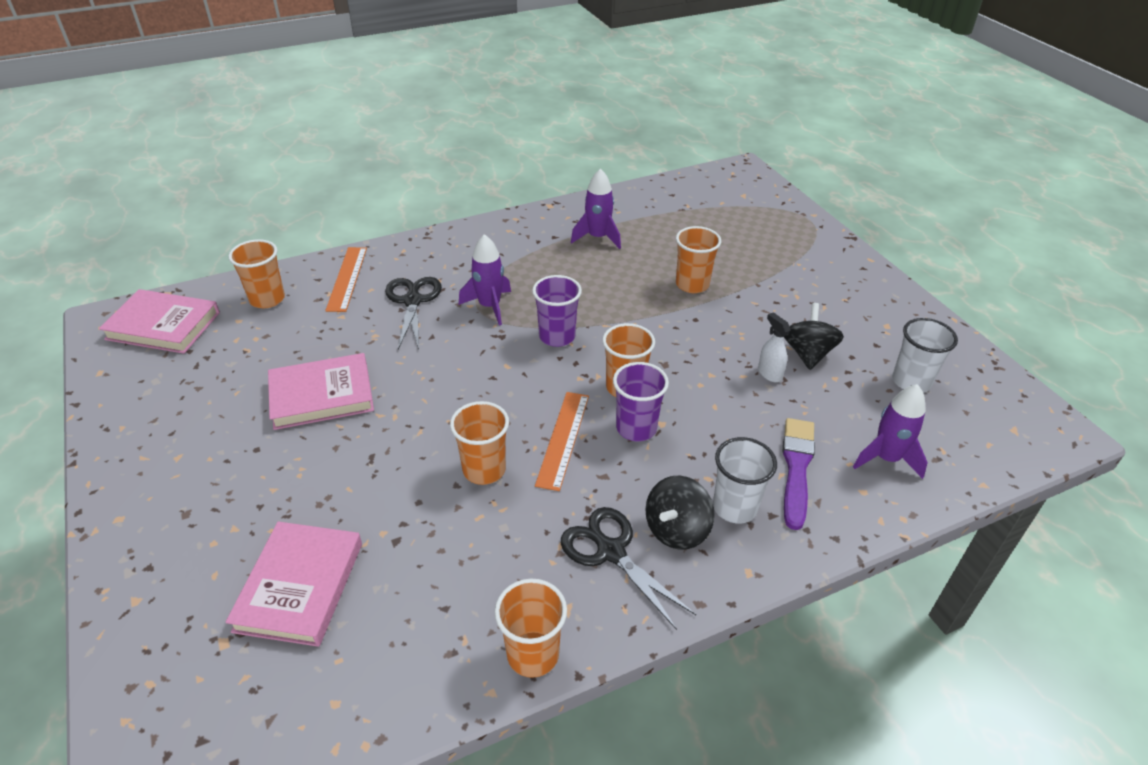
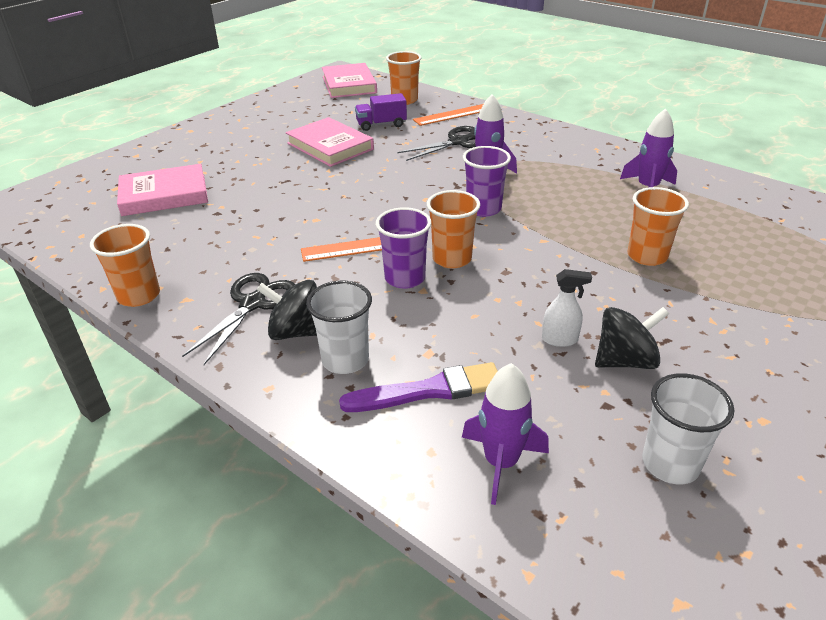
camera: 65 degrees right, 5 degrees down
(311, 338) = (381, 125): none -> purple truck
(484, 470) = (303, 224): orange cup -> none
(769, 373) = (560, 339): white spray bottle -> white spray bottle turned 60 degrees clockwise

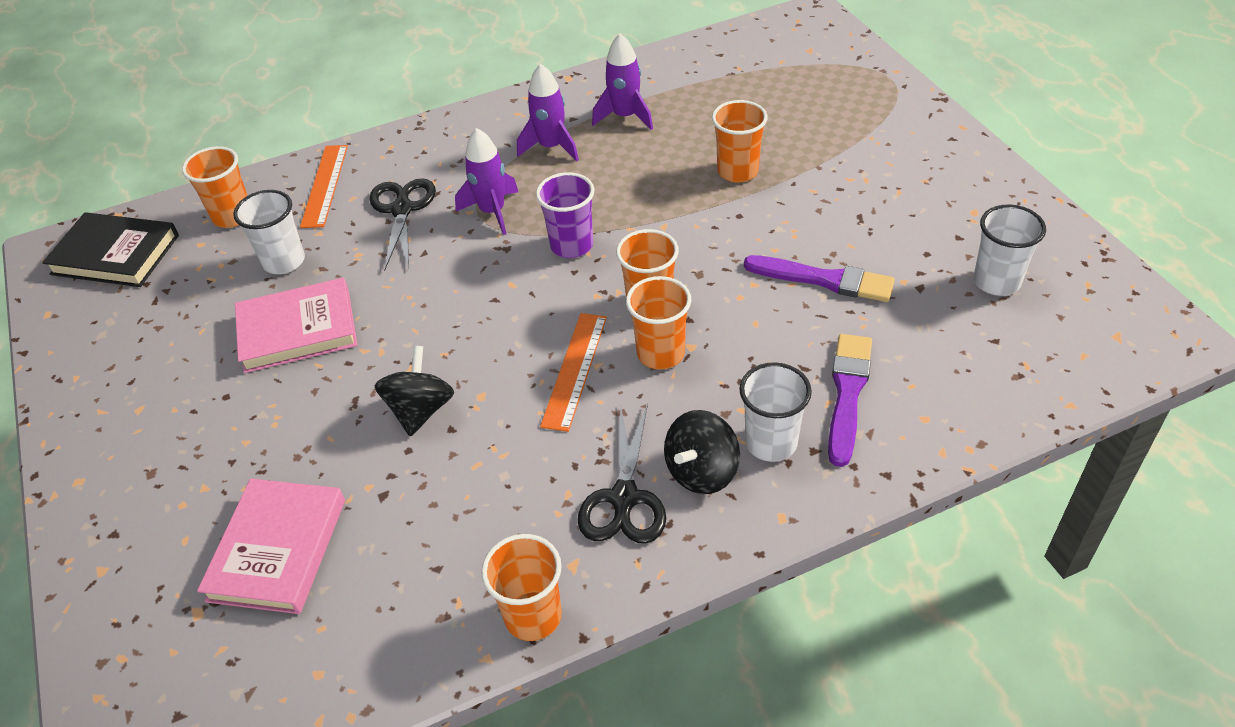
camera: 60 degrees left, 10 degrees up
(253, 303) = (624, 499): black scissors -> black scissors turned 135 degrees counterclockwise
(349, 85) = (115, 255): pink book -> black book
(381, 125) = (284, 261): purple truck -> white cup
(405, 278) = (660, 353): purple cup -> orange cup
(501, 462) = (956, 377): purple rocket -> purple rocket (551, 147)
(560, 339) = (824, 279): white spray bottle -> purple brush
(625, 361) = (873, 252): black spinning top -> black spinning top (420, 410)

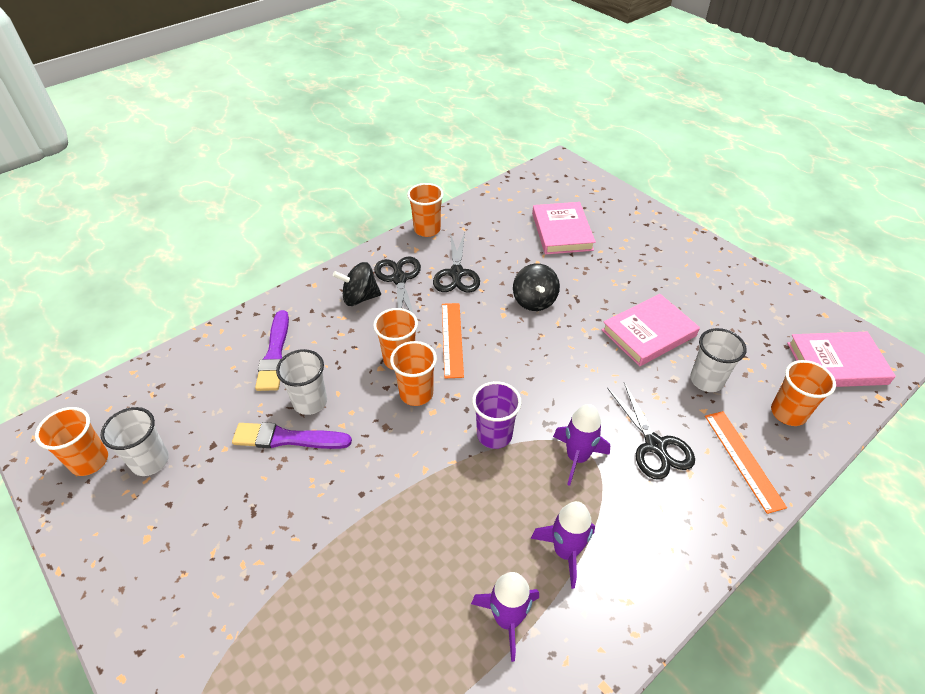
camera: 160 degrees right, 0 degrees up
(115, 255) = (836, 363): black book -> pink book
(519, 488) = (456, 274): none -> black scissors
(701, 471) = (360, 298): black spinning top -> black spinning top turned 120 degrees counterclockwise
(737, 171) = (369, 551): orange cup -> orange cup (89, 461)
(771, 443) = (322, 318): white cup -> white cup (310, 402)

